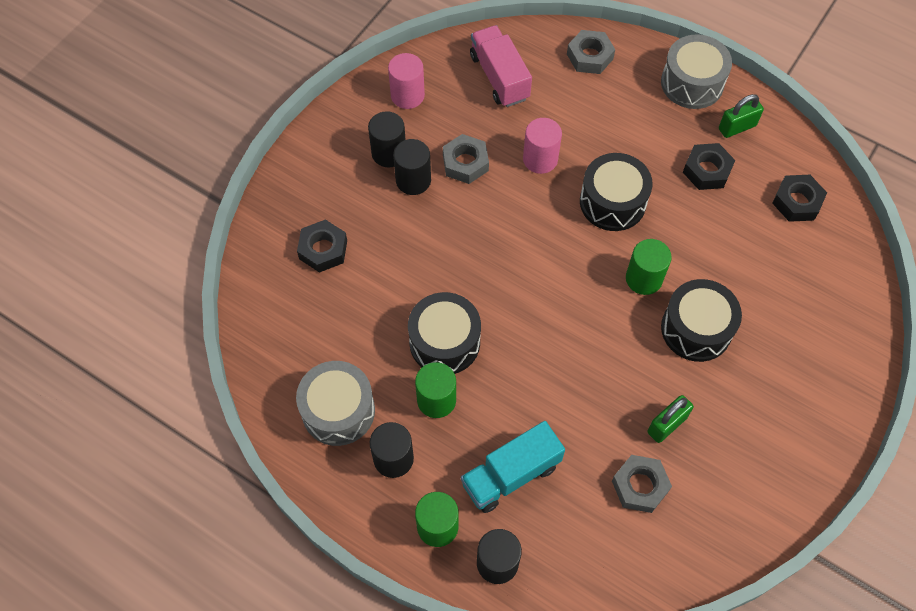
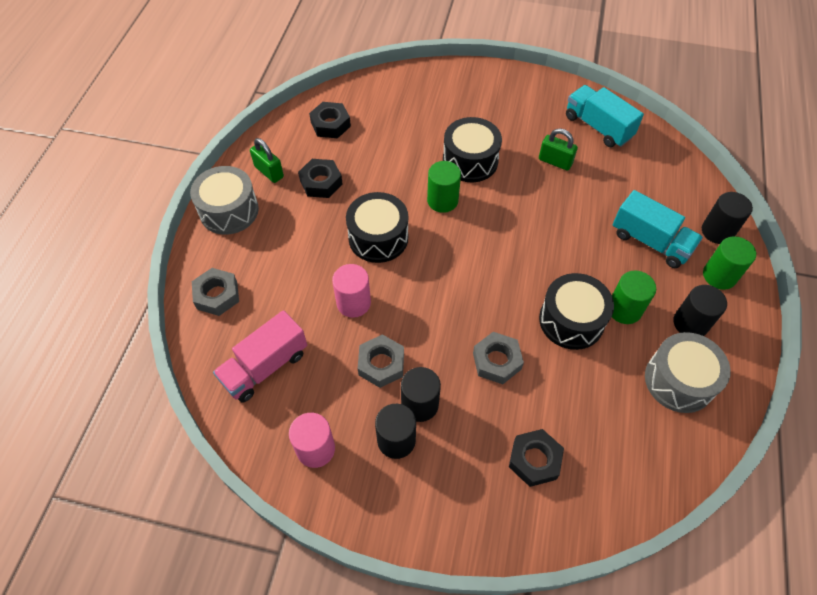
camera: 110 degrees left, 5 degrees down
(640, 486) = (609, 166): grey nut -> grey nut (497, 361)
(712, 507) = (598, 127): none -> turquoise truck

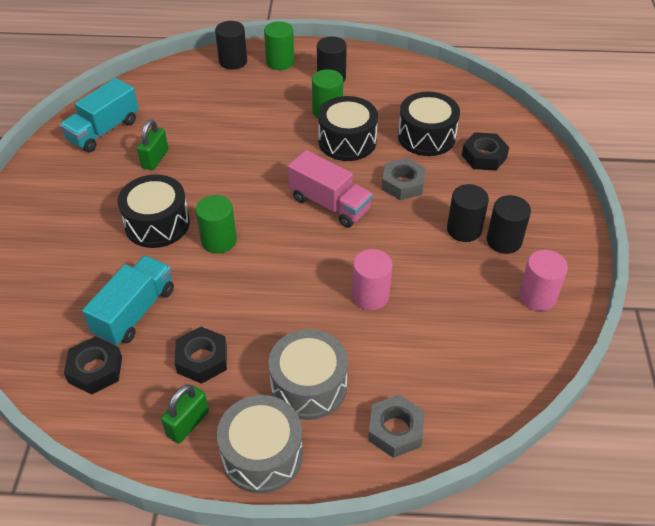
camera: 100 degrees left, 10 degrees down
(265, 367) = (470, 357): pink truck -> pink truck (329, 204)
(378, 238) = (280, 288): black drum -> black drum (426, 136)
(381, 364) = (433, 262): grey nut -> none
(650, 241) = (250, 97): turquoise truck -> turquoise truck (135, 312)
(679, 380) = (386, 84): grey drum -> grey drum (309, 386)

